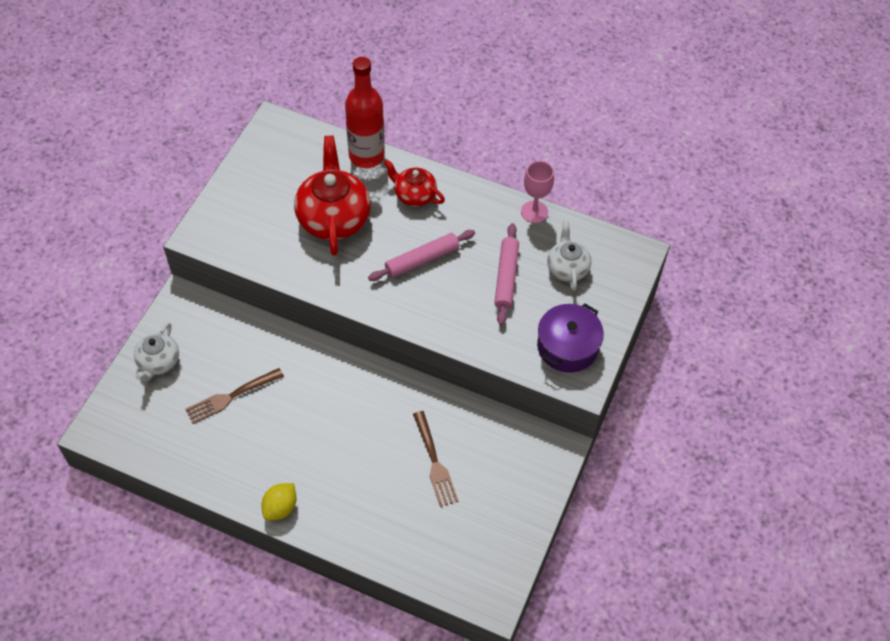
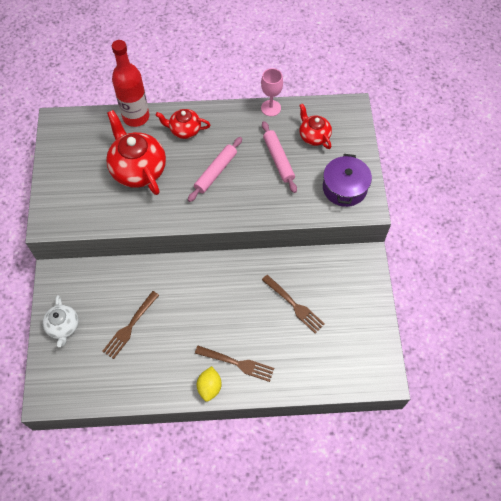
camera: 25 degrees left, 5 degrees up
(327, 496) = (236, 363): none -> brown fork
(567, 268) = (314, 136): white teapot -> red teapot

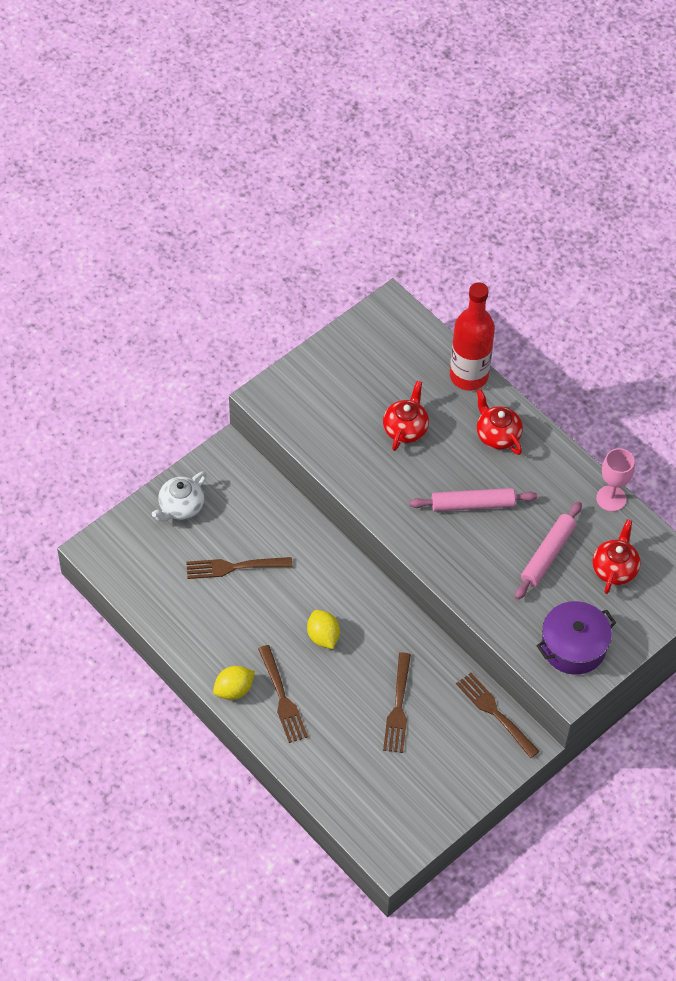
camera: 50 degrees right, 5 degrees down
(138, 169) = (405, 428): red teapot -> red teapot, size x0.57
(217, 311) = (323, 636): none -> yellow lemon
(337, 259) = (496, 713): none -> brown fork

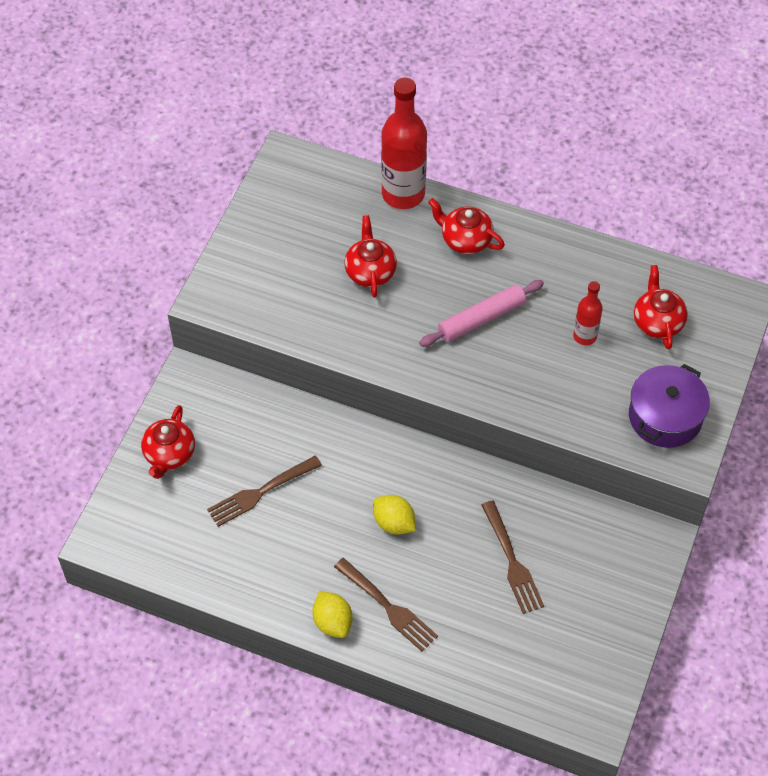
camera: 25 degrees left, 0 degrees up
(180, 507) = (169, 454): white teapot -> red teapot
(234, 690) = (332, 622): yellow lemon -> yellow lemon turned 60 degrees counterclockwise
(496, 713) = (612, 522): brown fork -> none
(548, 554) = (585, 336): pink rolling pin -> red bottle
(611, 498) = (612, 255): pink goblet -> none

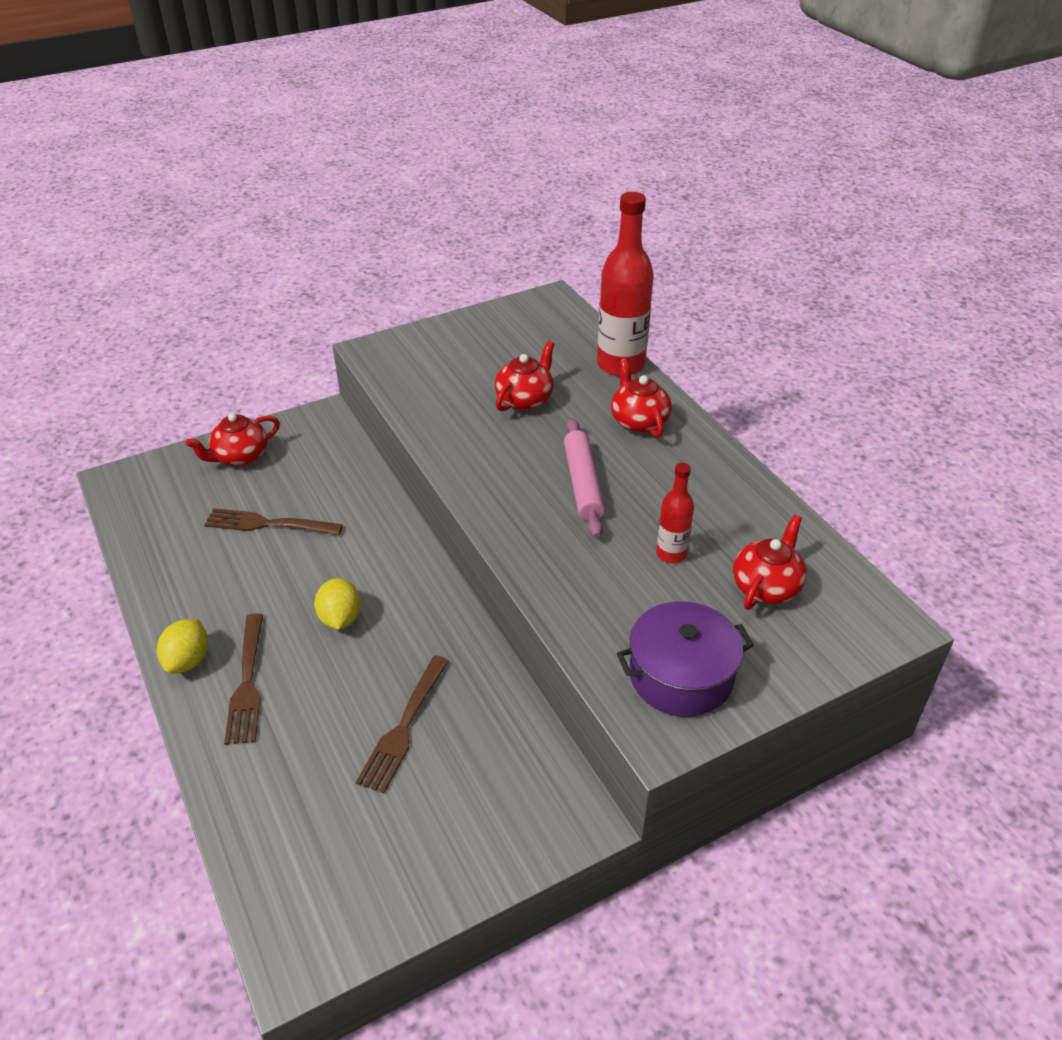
camera: 40 degrees right, 15 degrees down
(481, 319) = (583, 484): pink rolling pin -> pink rolling pin turned 75 degrees clockwise

